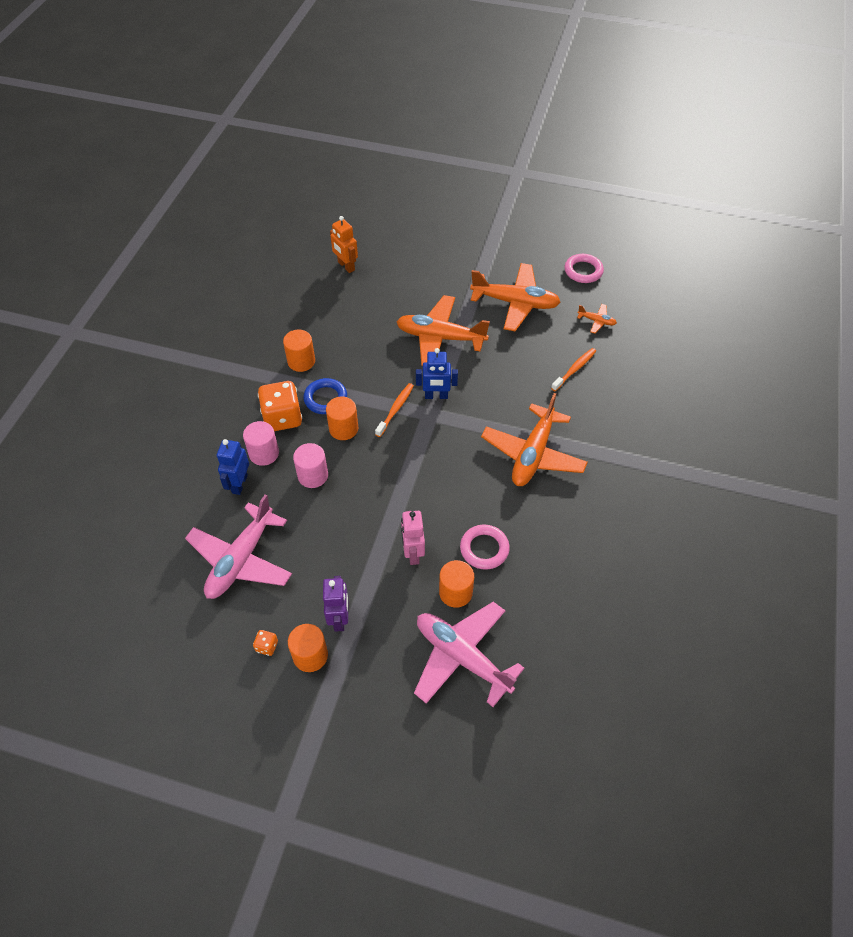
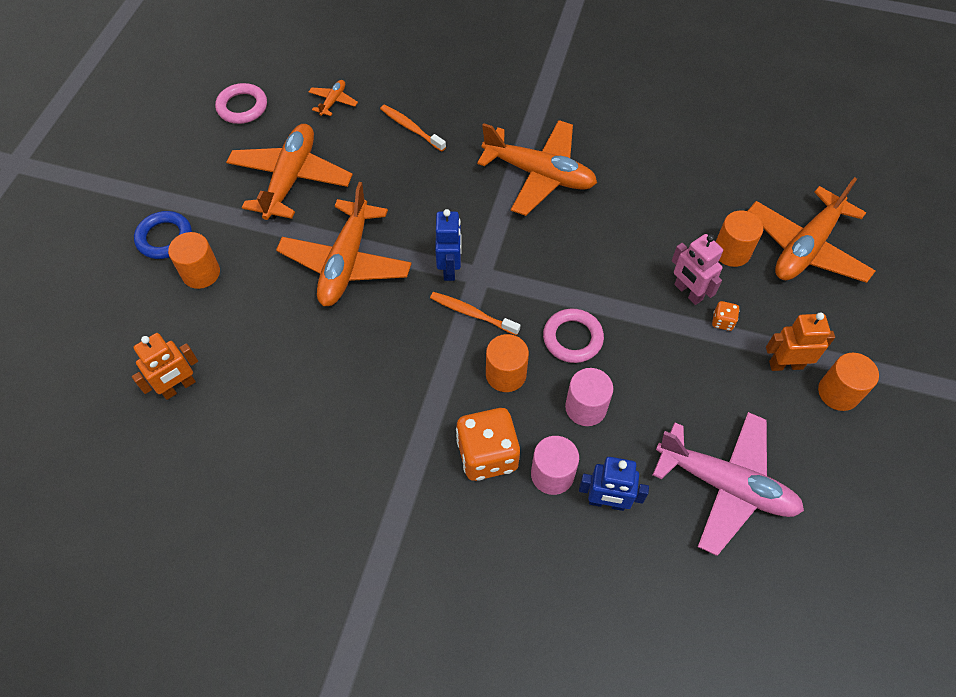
camera: 90 degrees left, 5 degrees up
(267, 646) = (838, 441): orange dice -> orange dice (722, 321)
(301, 361) = (379, 438): orange cylinder -> orange cylinder (201, 273)
(325, 398) = (452, 400): blue ring -> blue ring (164, 238)
(339, 618) = (785, 364): purple robot -> orange robot
(413, 553) = (688, 292): pink robot -> pink robot turned 60 degrees clockwise
(462, 657) = (806, 247): pink plane -> orange plane
(484, 549) = (672, 224): pink ring -> pink ring (572, 338)

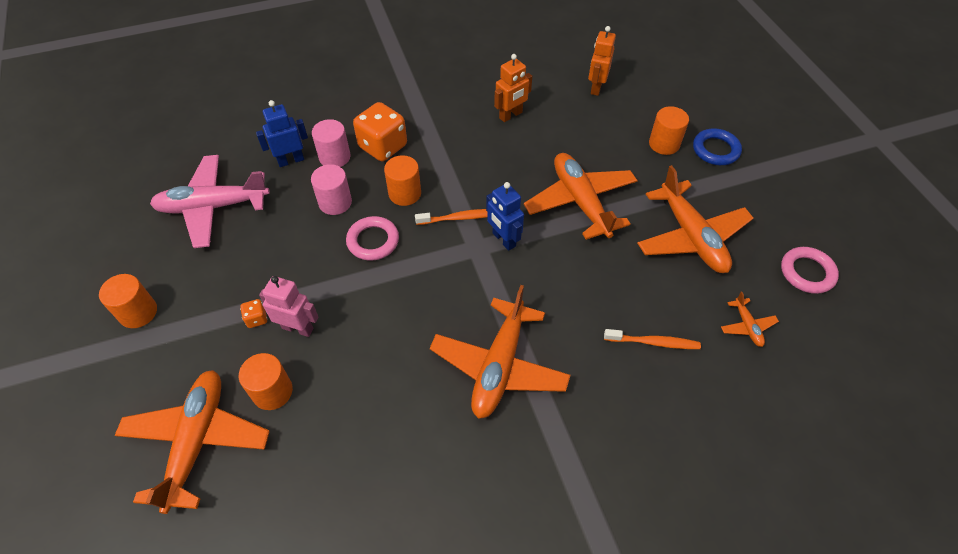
camera: 145 degrees right, 5 degrees down
(539, 174) = (499, 366): orange plane -> orange plane turned 60 degrees counterclockwise
(785, 364) = (189, 312): orange robot -> orange robot (511, 115)

